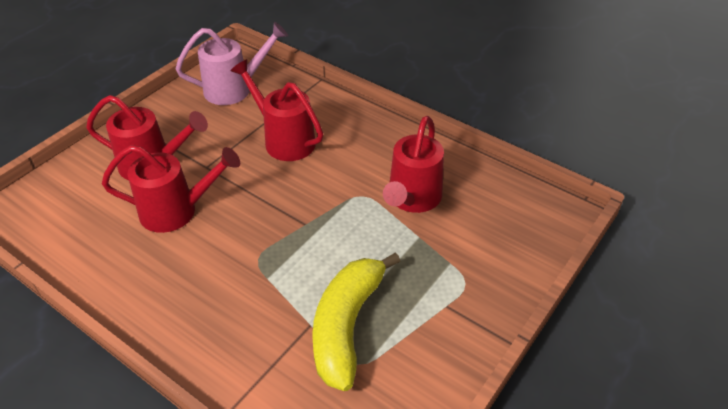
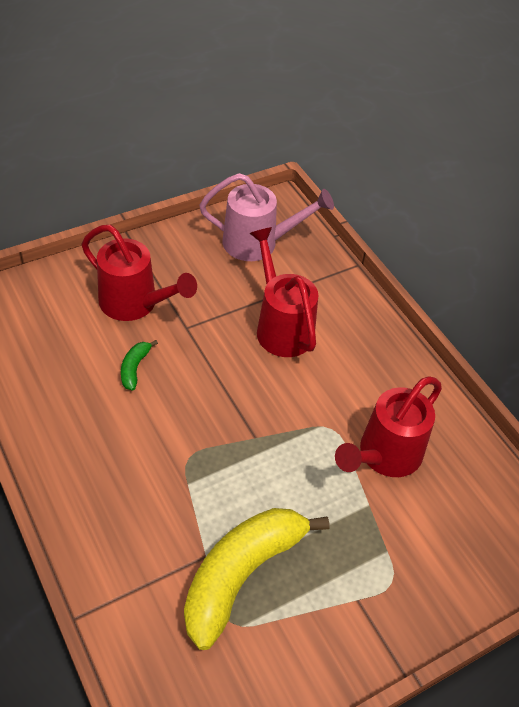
camera: 20 degrees right, 5 degrees up
(177, 211) = (134, 368): red watering can -> green banana

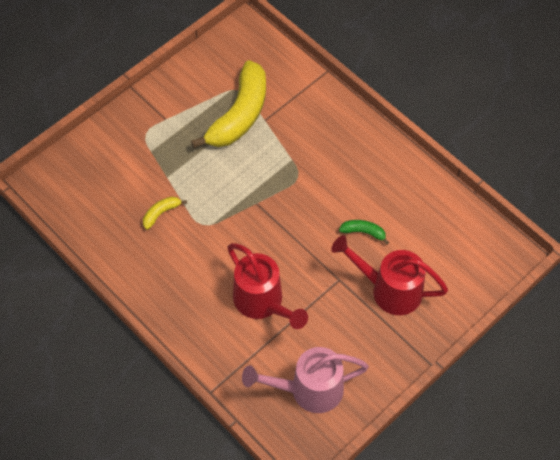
camera: 170 degrees right, 10 degrees up
(134, 368) = (363, 232): green banana -> green banana turned 75 degrees counterclockwise
(384, 456) = (161, 213): red watering can -> yellow banana

